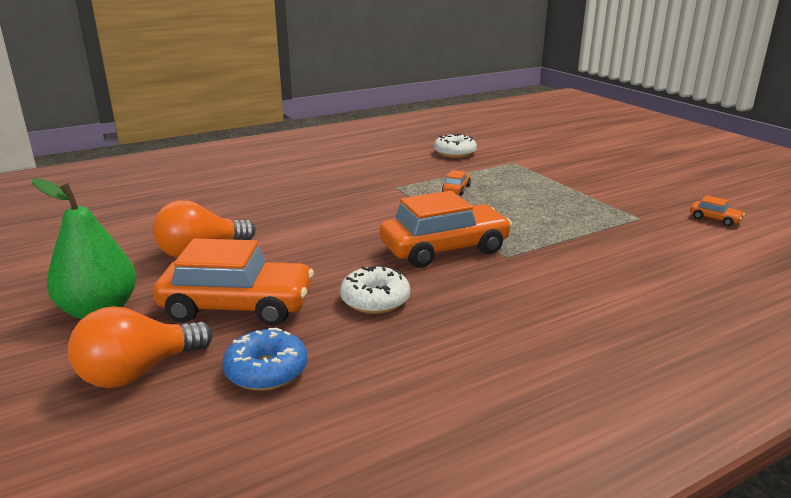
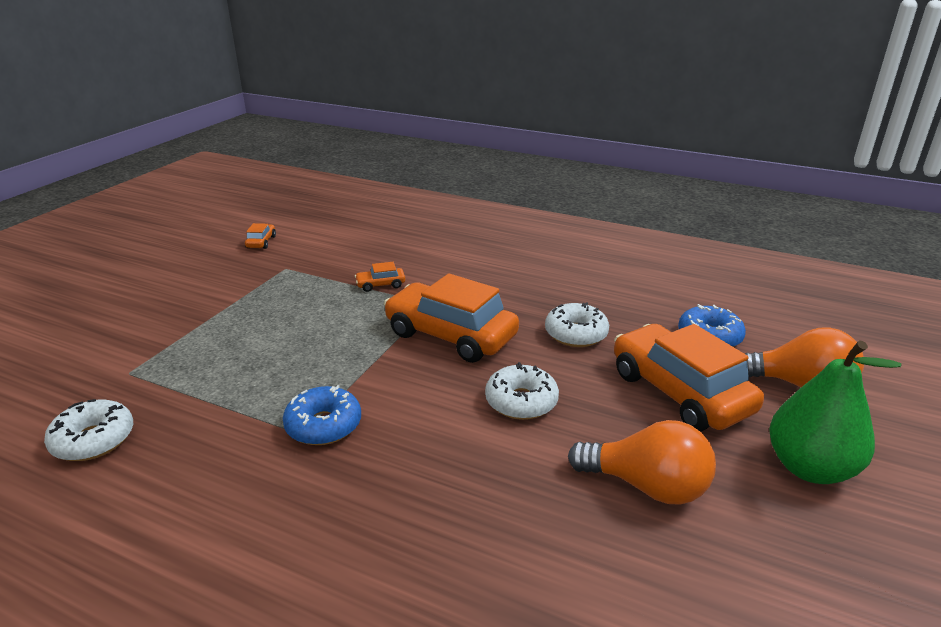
camera: 125 degrees left, 5 degrees up
(328, 246) = (521, 401): none -> white donut
(394, 192) = (323, 425): none -> blue donut
(456, 189) = (274, 382): orange car -> orange car (380, 285)

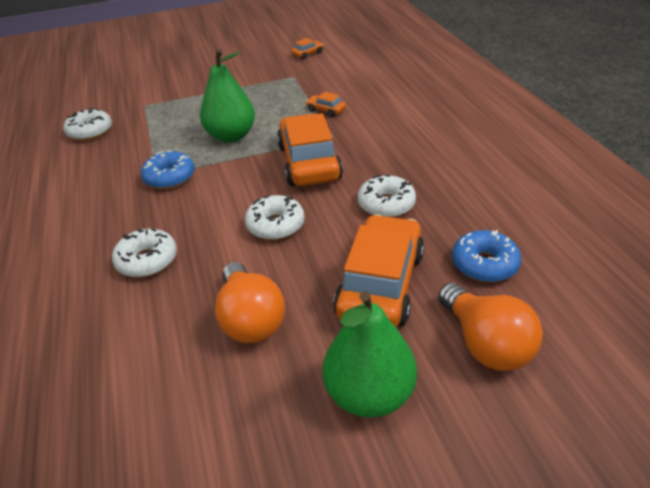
camera: 50 degrees right, 10 degrees up
(320, 351) = (231, 136): none -> green pear
(459, 514) = (147, 260): none -> white donut

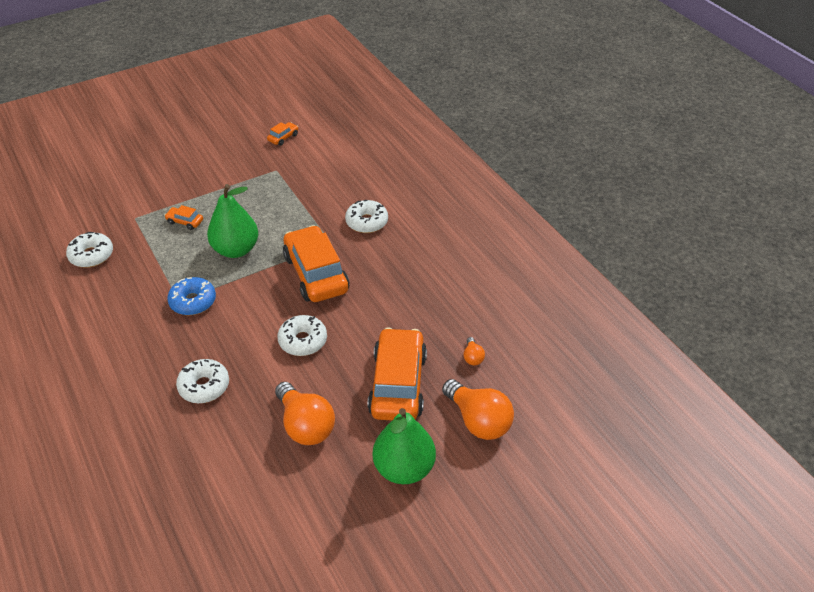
camera: 15 degrees left, 5 degrees up
(326, 110) = (318, 211): orange car -> orange car (185, 222)
(386, 204) = (390, 311): white donut -> white donut (367, 222)
(484, 264) = (472, 357): blue donut -> orange light bulb

